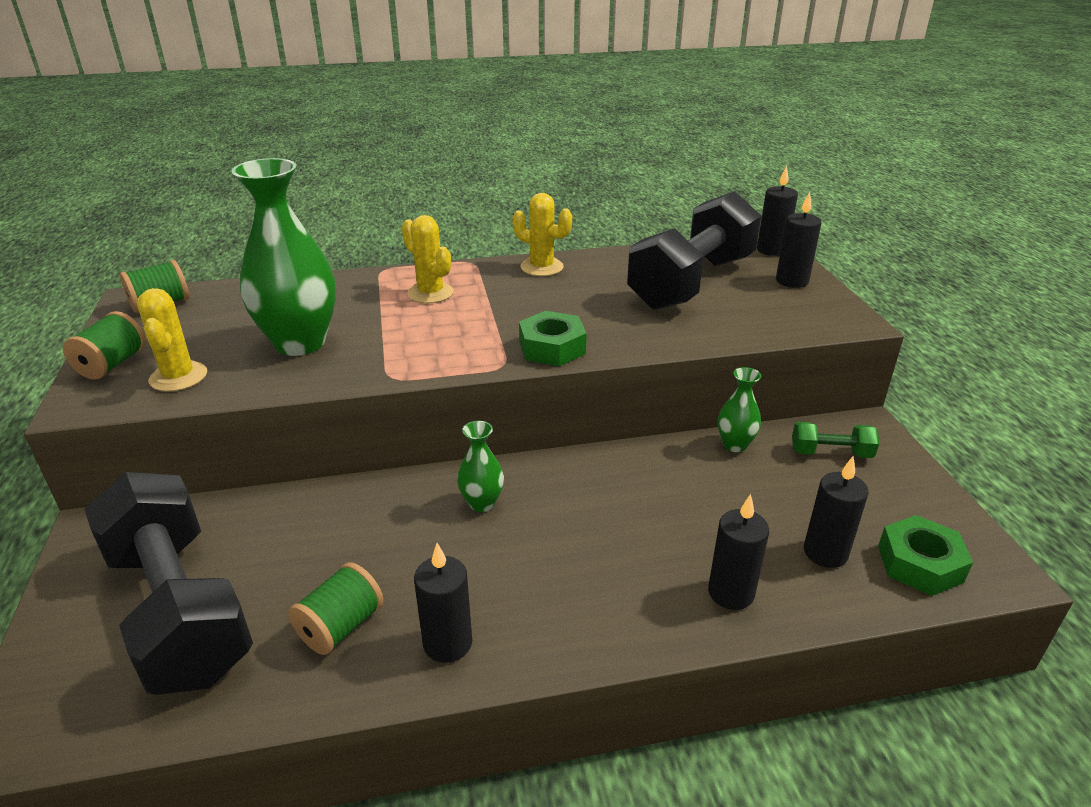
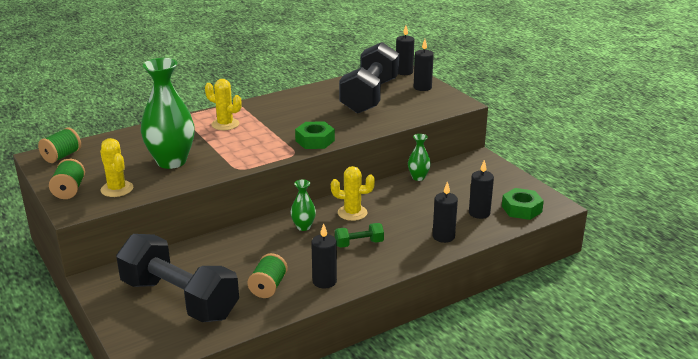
camera: 20 degrees left, 5 degrees down
(542, 267) = (280, 100): yellow cactus -> yellow cactus (352, 213)
(831, 453) = (466, 172): green dumbbell -> green dumbbell (359, 244)

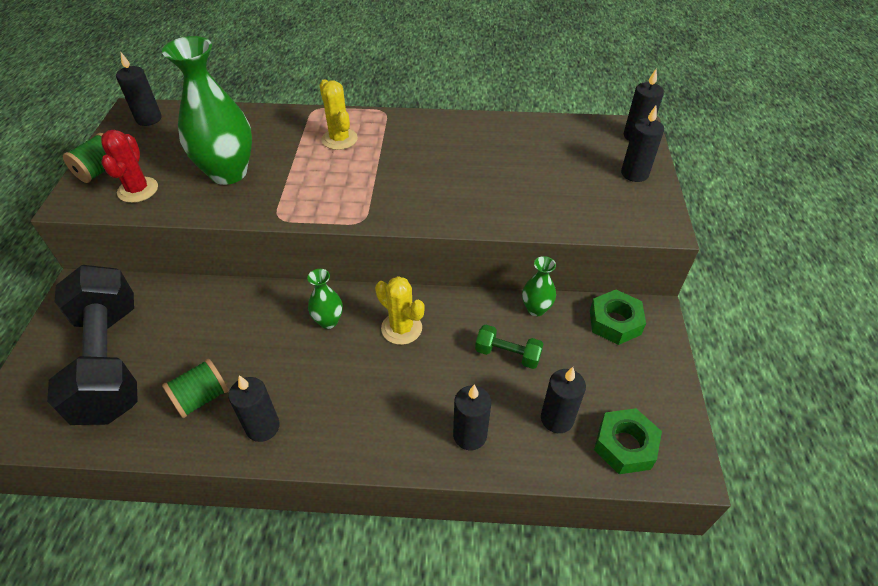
camera: 35 degrees right, 20 degrees up
(62, 156) = (149, 119): green spool -> black candle
(117, 189) = (138, 190): yellow cactus -> red cactus
(315, 141) = (405, 210): green nut -> green nut (615, 322)
(359, 244) = (359, 386): green dumbbell -> green dumbbell (507, 354)
(370, 96) = (549, 161): black dumbbell -> none

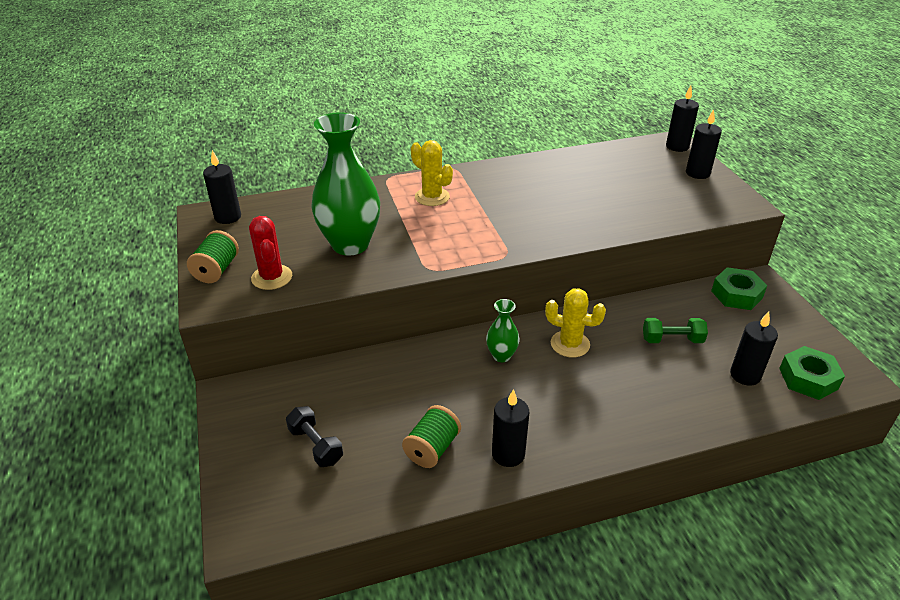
camera: 20 degrees left, 10 degrees down
(110, 361) = (316, 445): black dumbbell -> black dumbbell, size x0.41
(470, 435) = (687, 407): black candle -> none
(536, 309) = (669, 301): green vase -> none

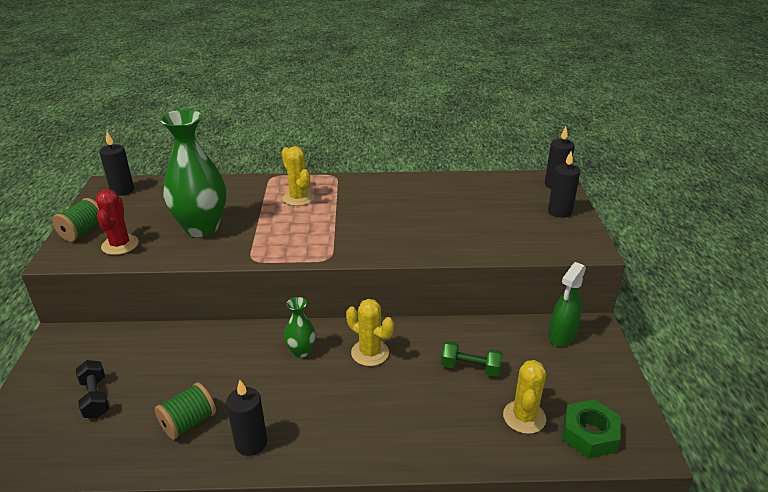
camera: 15 degrees right, 5 degrees down
(736, 294) = (562, 336): green nut -> green spray bottle
(745, 375) = (524, 417): black candle -> yellow cactus

